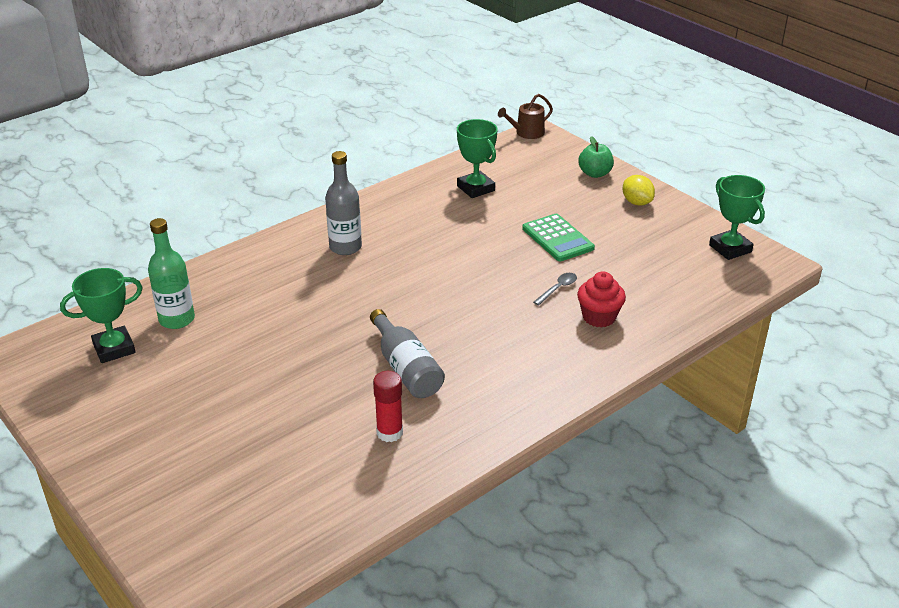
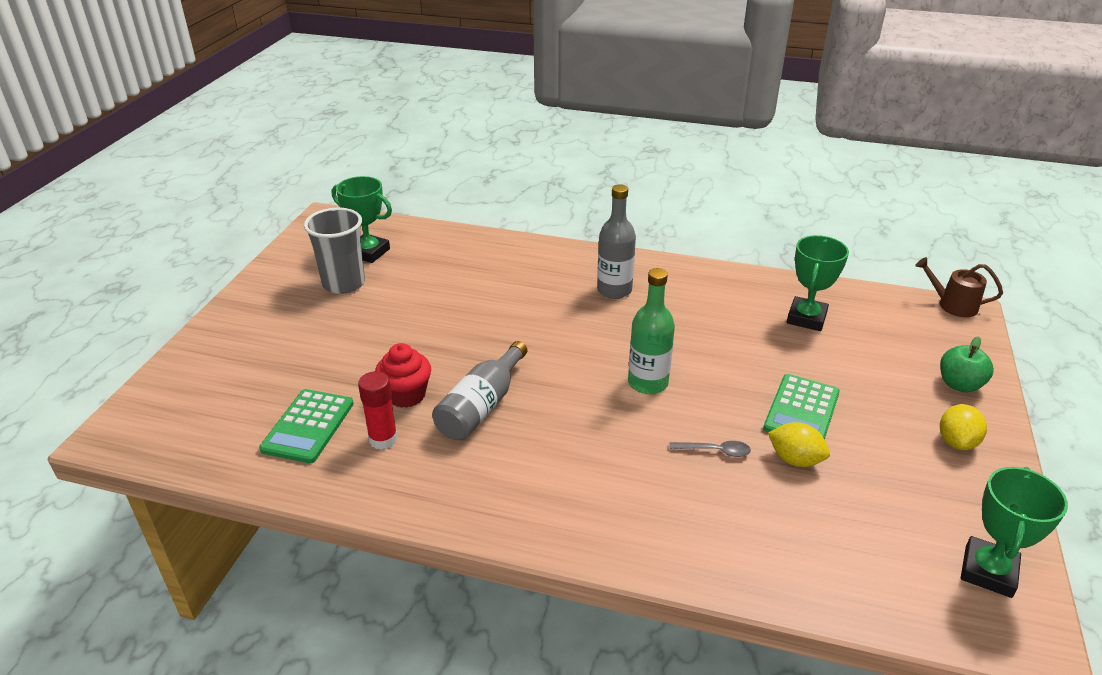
camera: 55 degrees right, 0 degrees up
(145, 381) = (344, 283): none -> grey cup
(177, 319) = (428, 260): green bottle -> green bottle (648, 383)
(329, 469) = (308, 426): none -> green calculator
(595, 263) = (795, 459): none -> yellow lemon
(599, 317) = (703, 506): red cupcake -> red cupcake (406, 395)

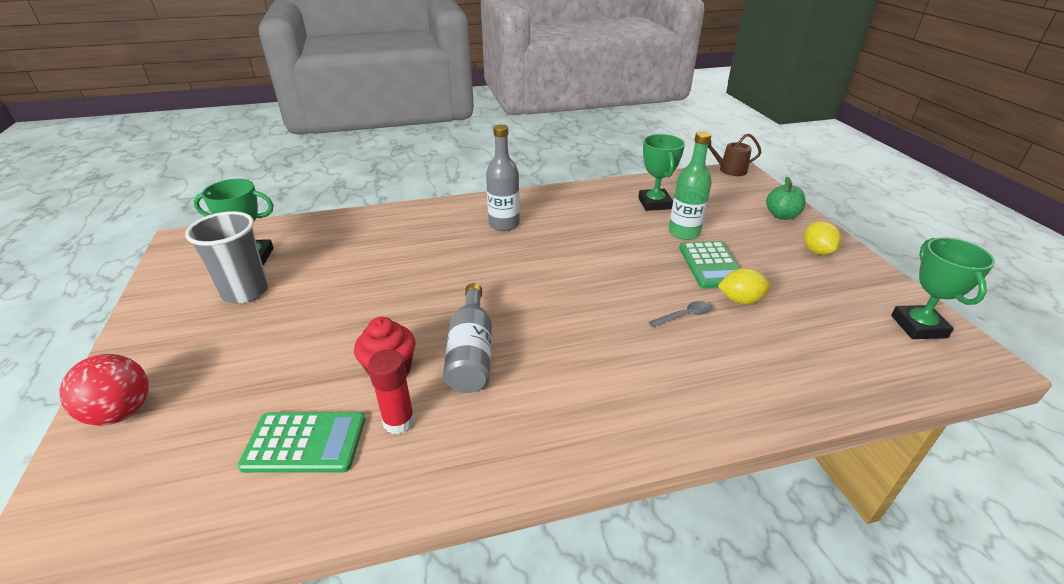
camera: 30 degrees left, 0 degrees up
(208, 353) = (121, 412): none -> red ball
(308, 426) = (305, 443): green calculator -> green calculator turned 75 degrees counterclockwise
(648, 383) = (590, 283): green bottle -> green bottle (684, 233)

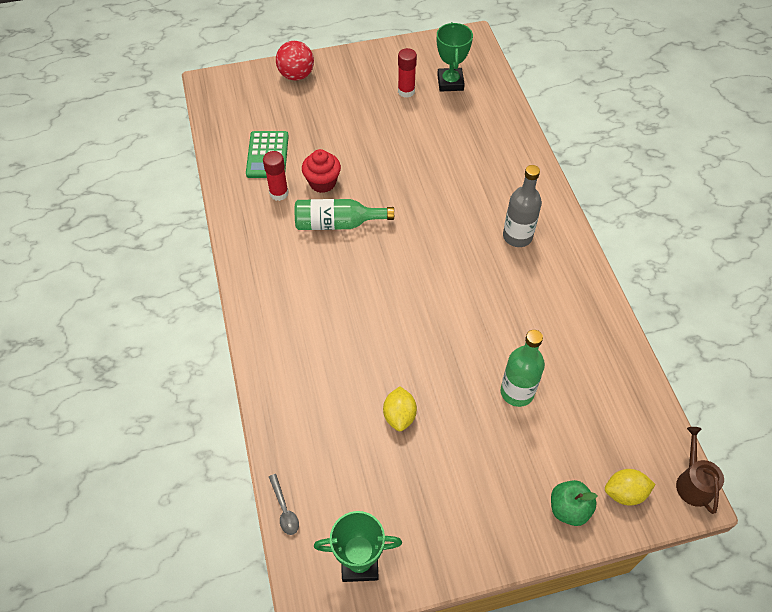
camera: 90 degrees right, 20 degrees up
(245, 291) = (406, 91): grey cup -> red glue stick
(471, 352) = (337, 223): grey bottle -> green bottle
(654, 203) = (580, 374): green trophy -> none
(685, 315) = (377, 366): grey spoon -> grey spoon (284, 510)
(711, 265) = (456, 404): green calculator -> none
(816, 251) = (489, 519): yellow lemon -> yellow lemon (624, 493)

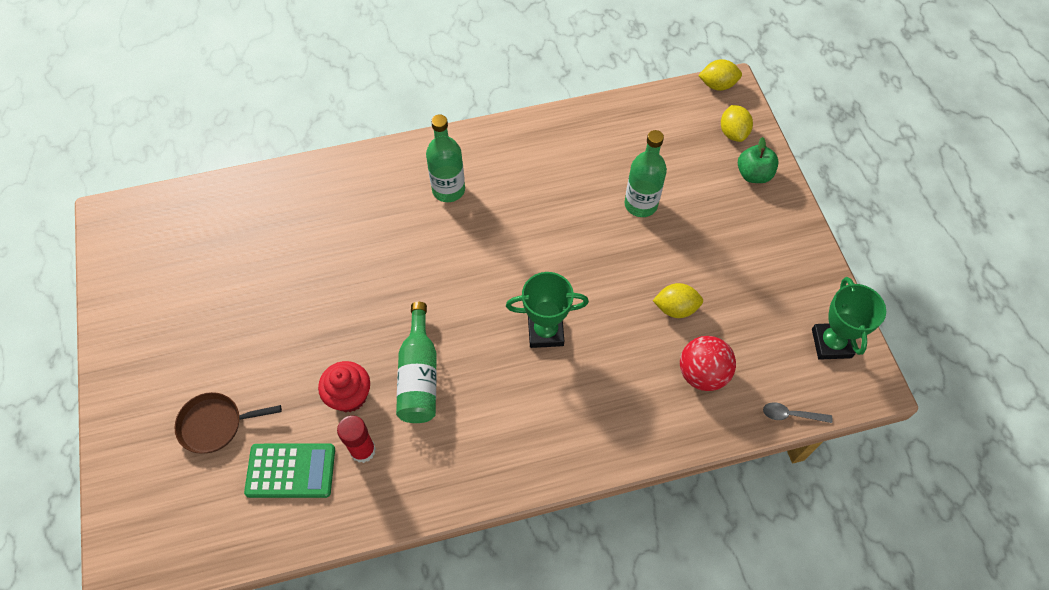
camera: 90 degrees left, 5 degrees up
(284, 510) = (790, 415): grey spoon -> grey spoon turned 150 degrees counterclockwise
(296, 75) = (134, 441): red ball -> red ball (702, 373)
(305, 113) = (215, 424): none -> brown pan
(406, 91) = (197, 296): red glue stick -> none
(450, 82) = (191, 244): green trophy -> green trophy (545, 332)
(517, 236) = (448, 190): grey bottle -> green bottle
(693, 483) = (717, 85): brown watering can -> yellow lemon

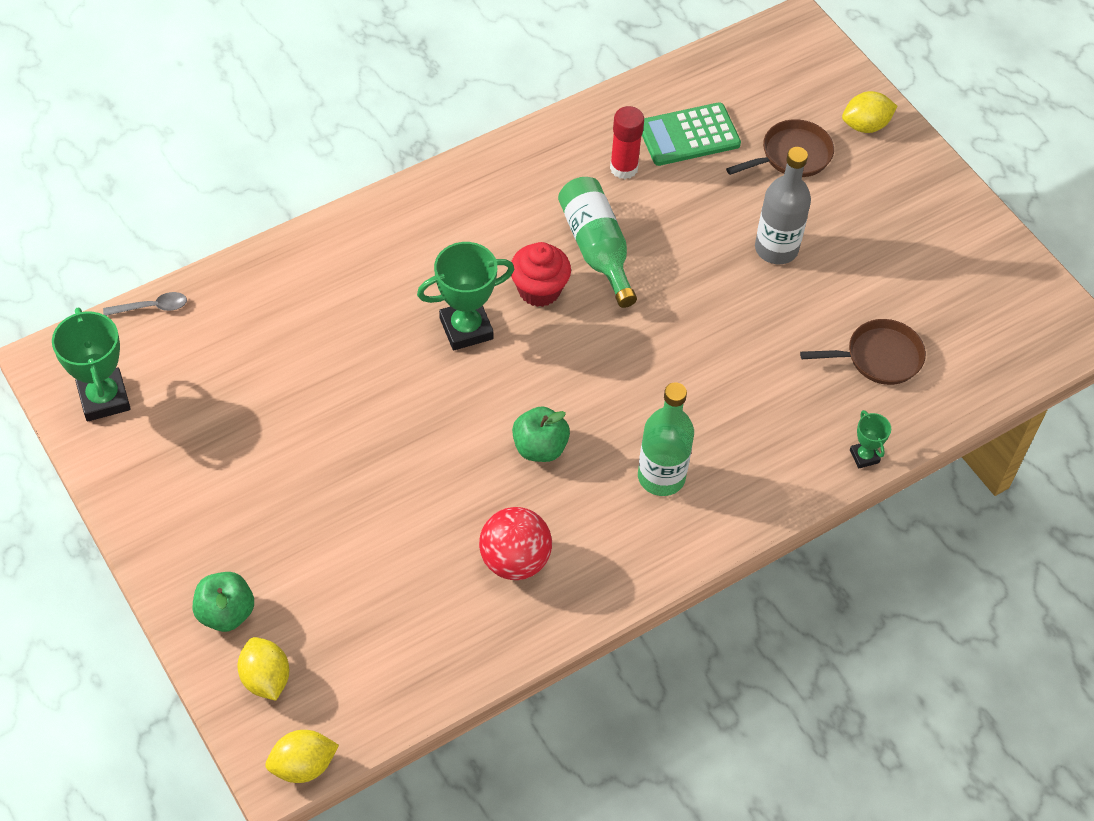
camera: 160 degrees right, 5 degrees down
(257, 233) = (879, 357): none -> brown pan
(279, 338) = (776, 248): none -> grey bottle
(309, 170) = (864, 456): none -> green trophy
(349, 396) = (664, 212): red cupcake -> red cupcake (539, 290)
(522, 228) = (540, 447): none -> green apple
(641, 204) = (385, 523): green bottle -> none
(675, 308) = (310, 394): yellow lemon -> yellow lemon (865, 125)
(702, 373) = (264, 326): red ball -> red ball (515, 560)

